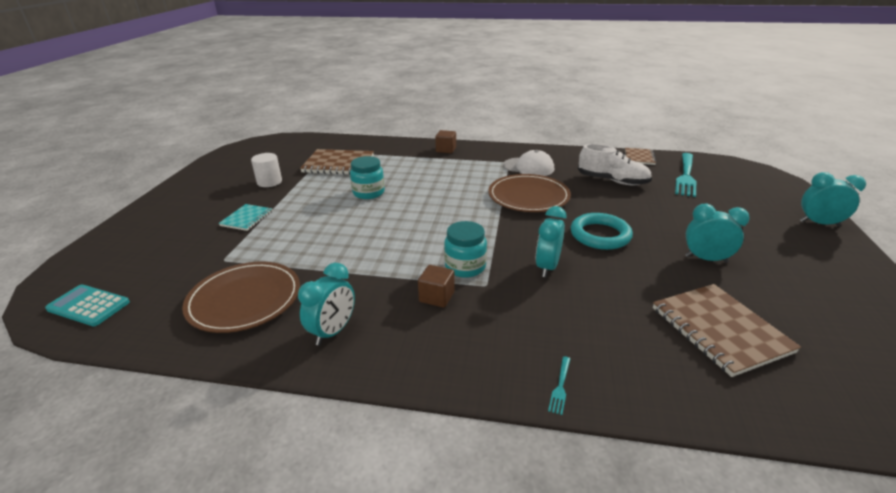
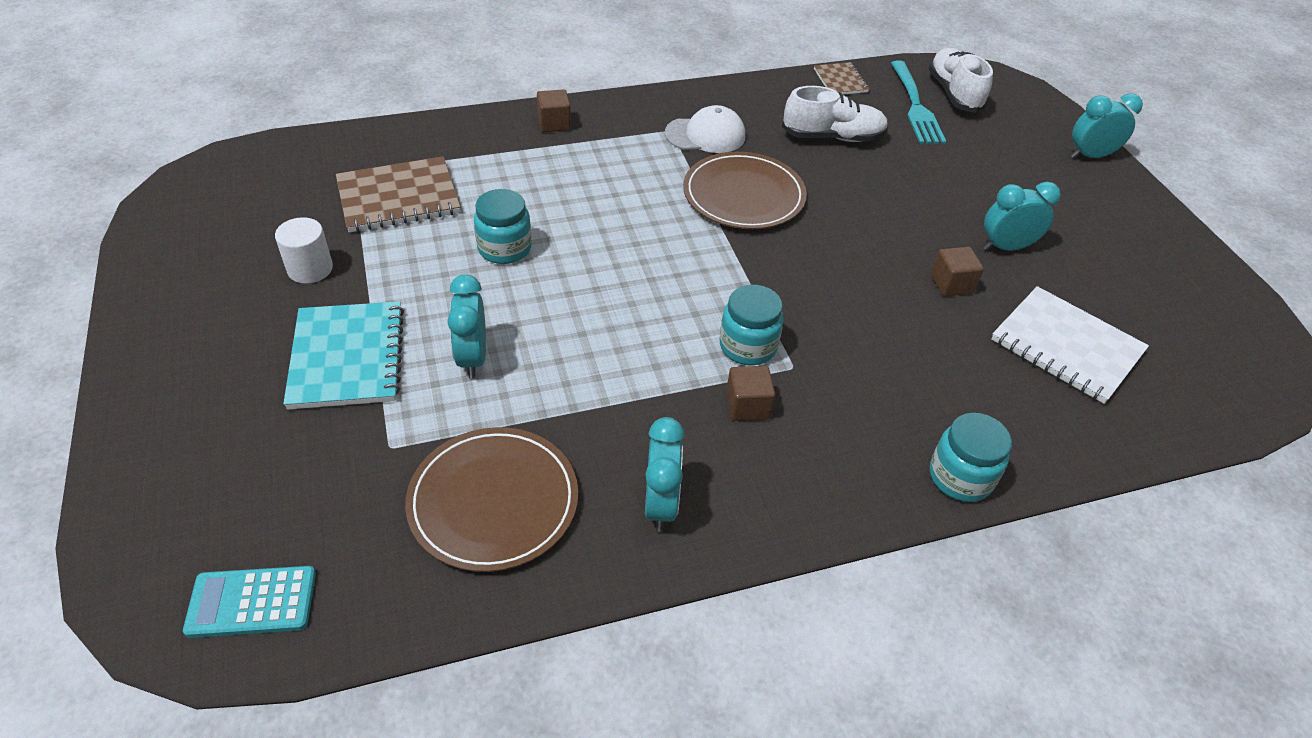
camera: 30 degrees left, 15 degrees up
(247, 218) = (347, 357): turquoise notebook -> turquoise notebook, size x1.79
(547, 267) = (845, 314): turquoise clock -> turquoise clock (472, 358)
(560, 386) = (960, 477): turquoise fork -> turquoise jar
(600, 235) = (874, 242): turquoise ring -> none
(643, 269) = (951, 284): none -> brown cube
(720, 330) = (1066, 346): brown notebook -> white notebook
(721, 174) = (954, 93): none -> white shoe

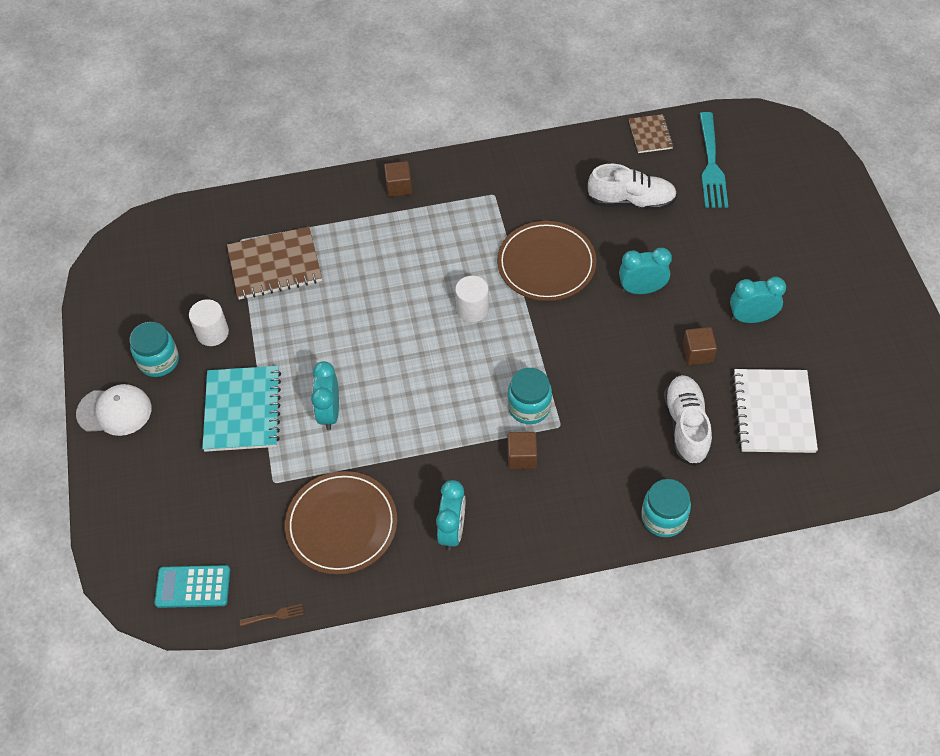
camera: 10 degrees right, 10 degrees up
(385, 642) = (274, 616): none -> brown fork
(504, 248) = (355, 315): turquoise jar -> turquoise jar (159, 361)
(658, 241) = (472, 309): none -> white cylinder
(705, 135) = (523, 199): white cap -> white cap (114, 411)
(954, 93) = (750, 149): white shoe -> white shoe (686, 426)
(1066, 346) = (773, 412): white notebook -> white notebook turned 45 degrees clockwise
(1090, 156) = (852, 221): turquoise clock -> turquoise clock (641, 289)

